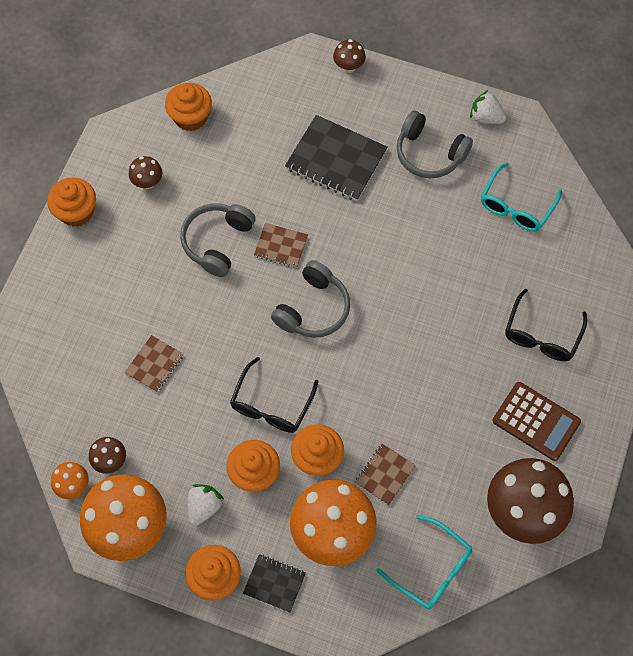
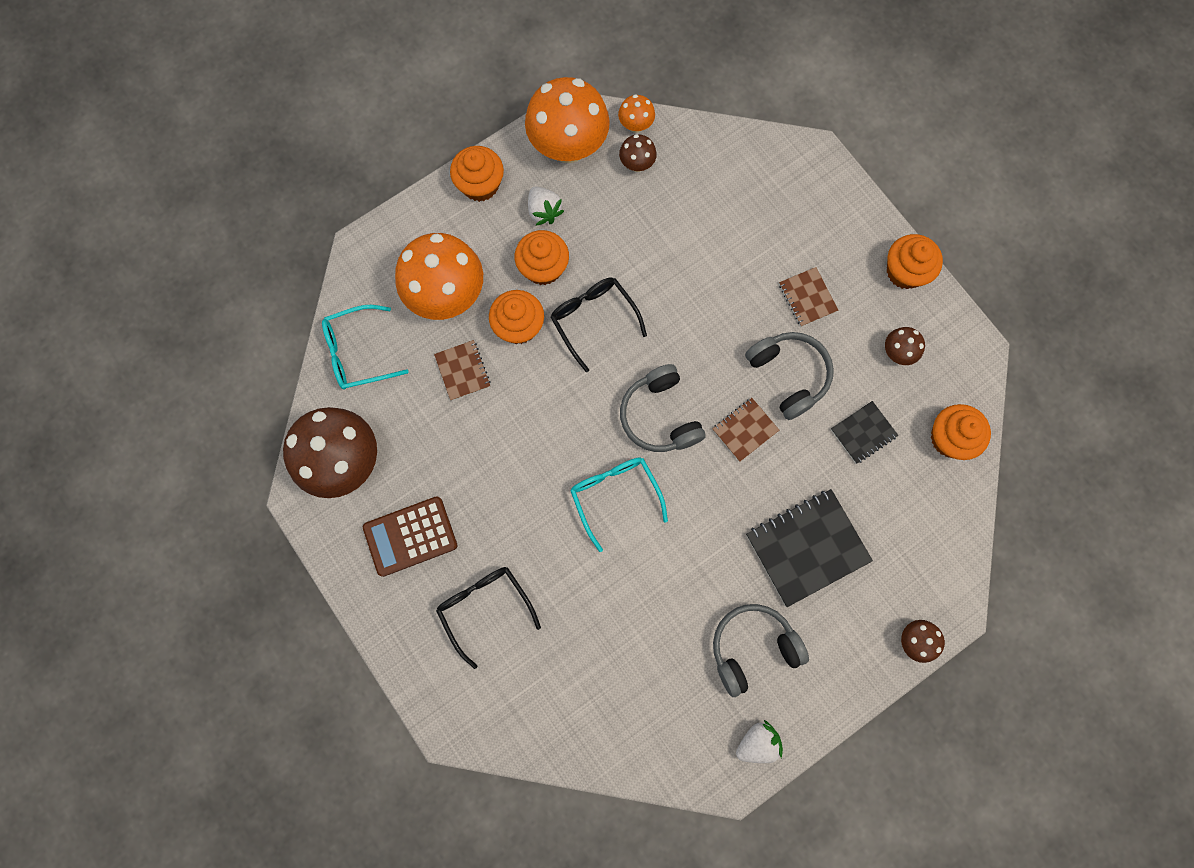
camera: 125 degrees right, 10 degrees up
(154, 364) = (700, 248): brown notebook -> brown notebook (807, 297)
(274, 583) = (441, 225): black notebook -> black notebook (863, 433)
(516, 206) = (633, 692): turquoise glasses -> turquoise glasses (615, 496)

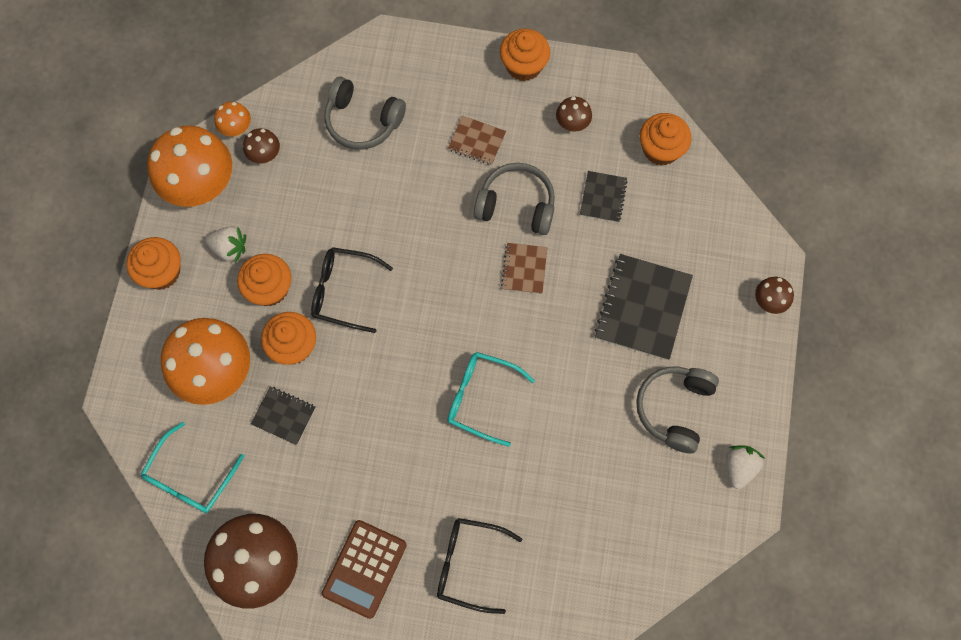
camera: 45 degrees left, 5 degrees down
(462, 371) = (284, 416): brown notebook -> black notebook
(660, 416) = (457, 314): grey headphones -> grey headphones (362, 121)

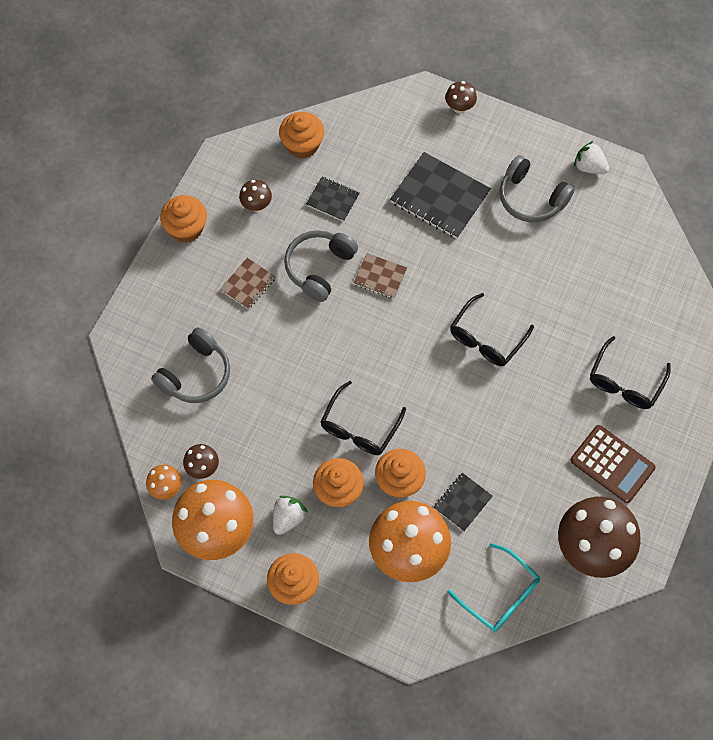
camera: 75 degrees left, 5 degrees down
(481, 398) = (486, 338): turquoise glasses -> black glasses

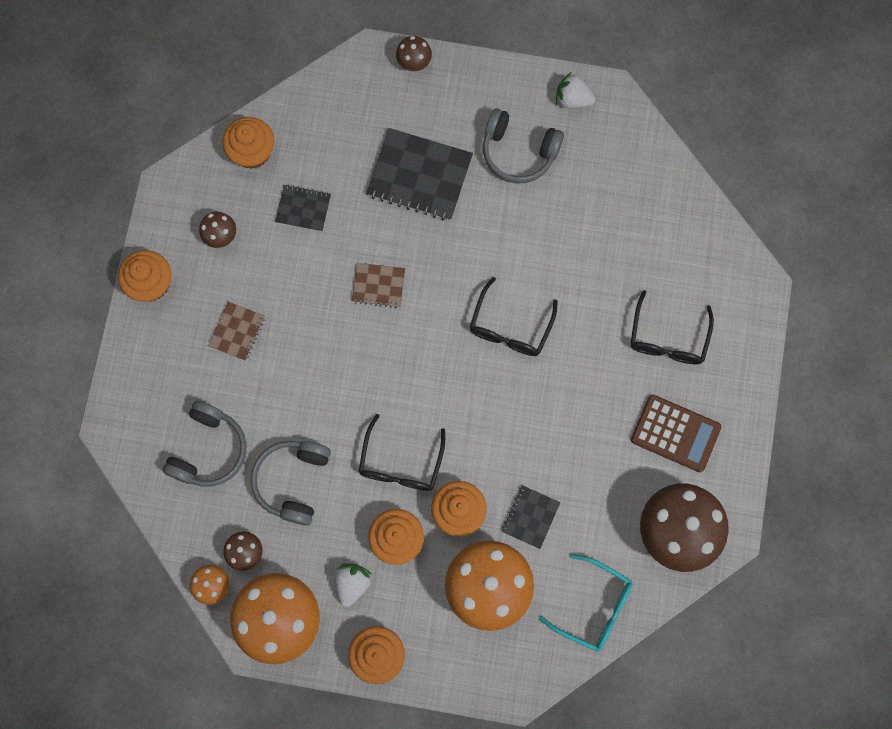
camera: 15 degrees left, 10 degrees up
(319, 268) = (310, 292): grey headphones -> grey headphones (293, 481)

